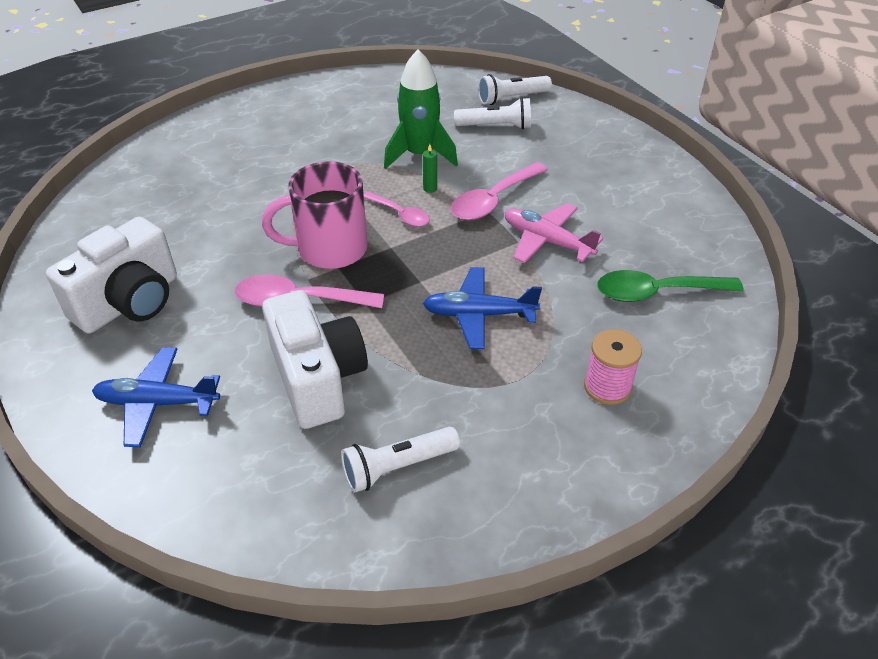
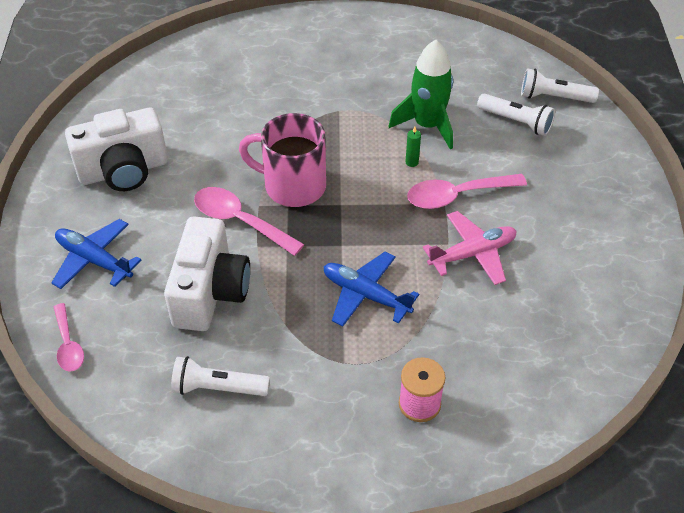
camera: 30 degrees right, 5 degrees up
(400, 215) = (369, 177): pink spoon -> pink spoon (68, 345)
(546, 241) = (472, 254): pink plane -> pink plane turned 90 degrees clockwise
(656, 292) = (529, 343): green spoon -> none

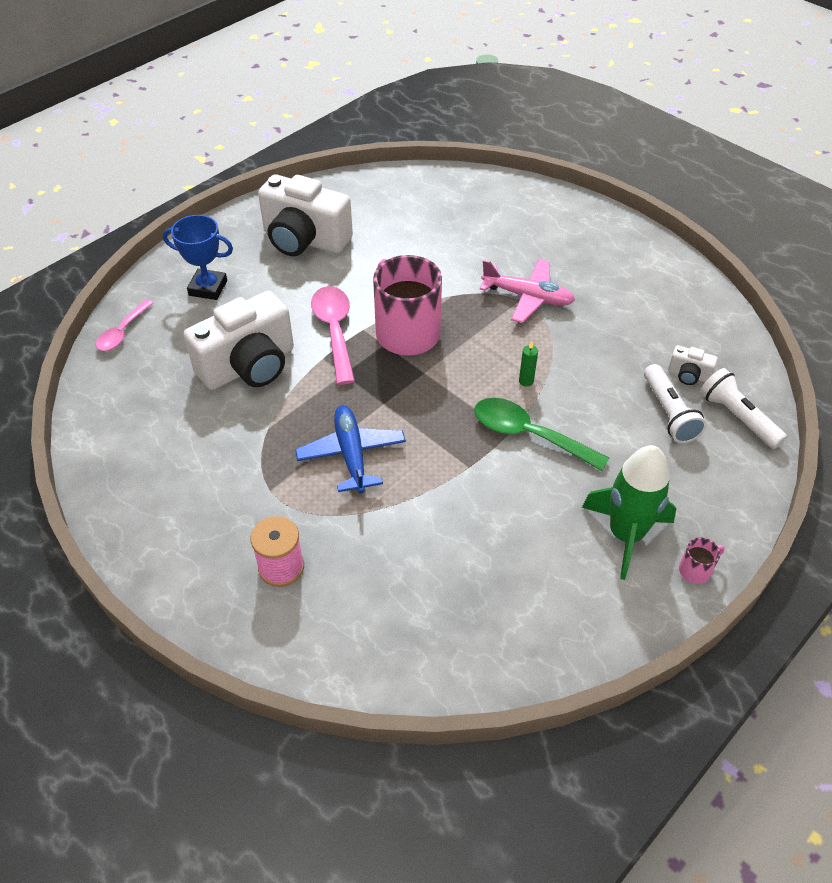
camera: 45 degrees right, 0 degrees up
(94, 260) = (208, 288): blue plane -> blue trophy
(217, 388) = (168, 435): white flashlight -> none
(427, 125) = (580, 361): green rocket -> green rocket (625, 534)
(457, 196) = (528, 435): pink spoon -> green spoon
(472, 254) = (478, 490): pink plane -> pink plane (528, 297)
(498, 90) = (688, 375): none -> white camera
(639, 204) = (695, 570): none -> pink mug

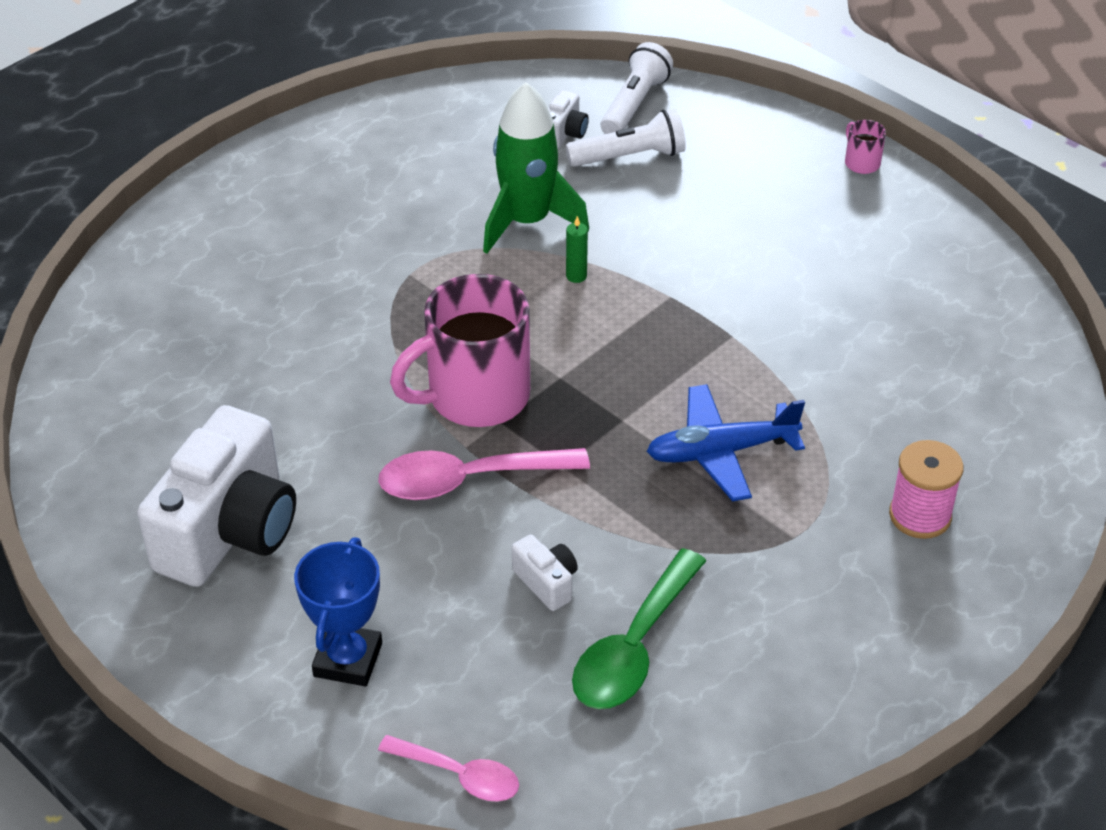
camera: 90 degrees left, 5 degrees down
(249, 366) = (547, 582): white camera -> white camera, size x0.42
(528, 297) = (404, 265): pink plane -> none
(528, 435) = (673, 278): green spoon -> green spoon (634, 648)
(625, 534) = (821, 209): green rocket -> green rocket (527, 221)
(737, 417) = (634, 104): white flashlight -> white flashlight turned 150 degrees clockwise

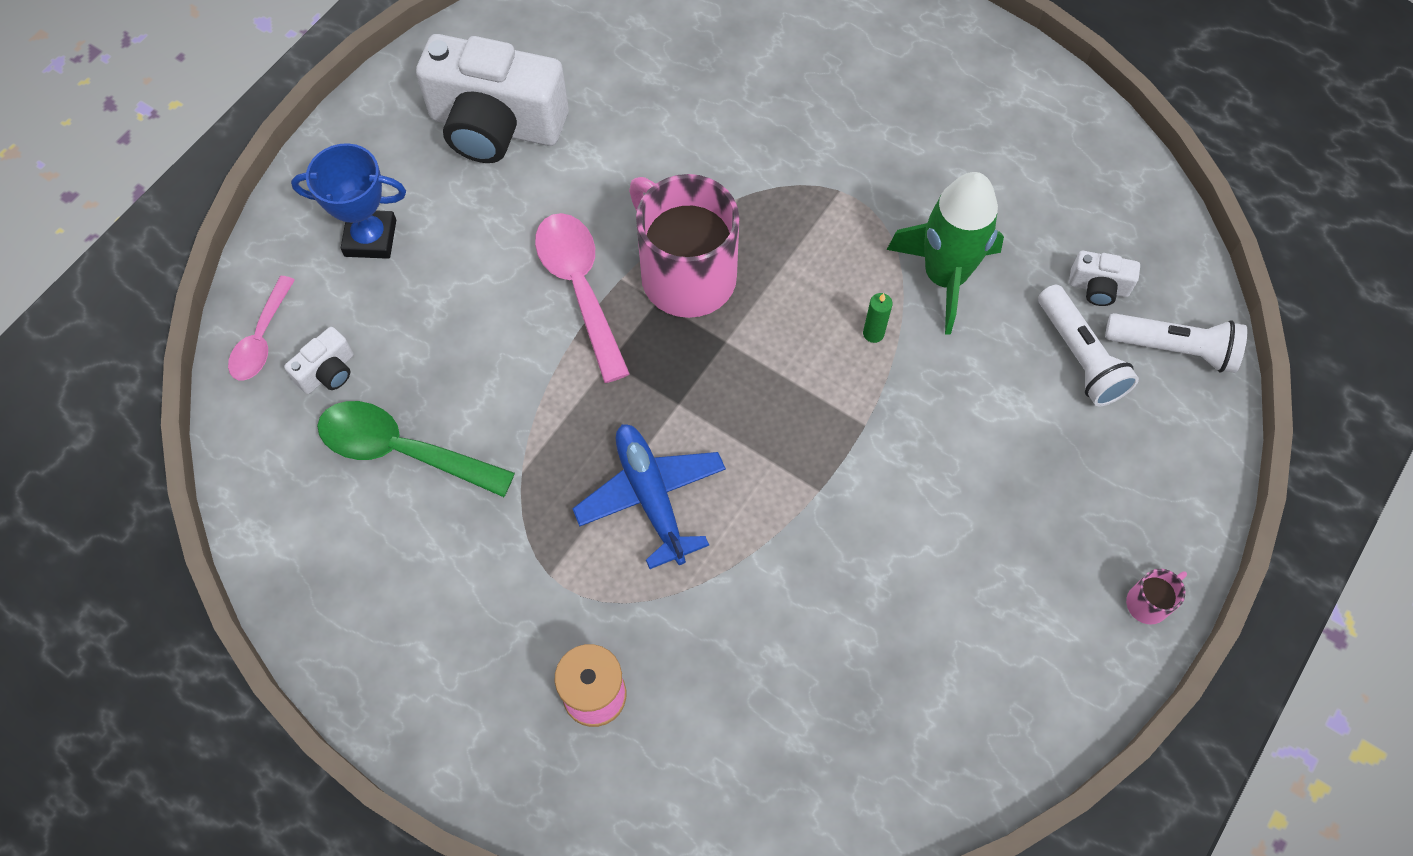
camera: 80 degrees right, 20 degrees up
(547, 582) = (468, 370): white camera -> white camera (328, 372)

